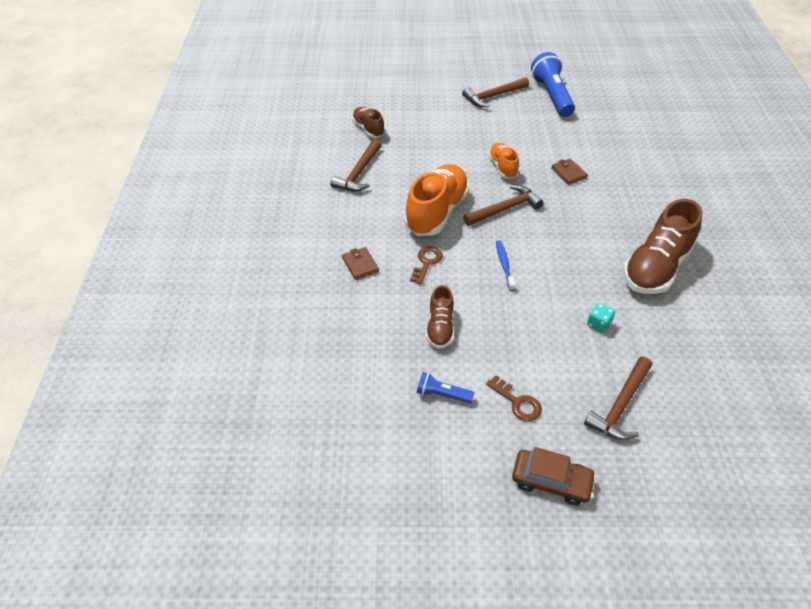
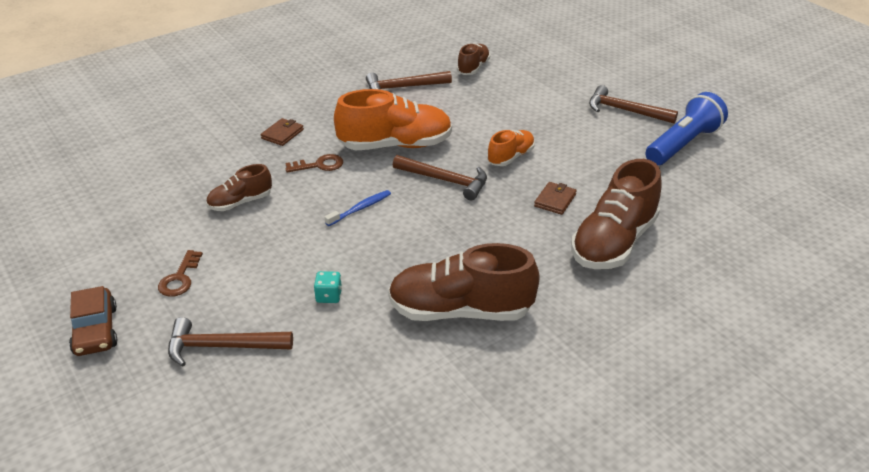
camera: 55 degrees right, 10 degrees down
(442, 394) = (159, 232): blue flashlight -> none
(631, 172) = (613, 242): none -> brown shoe

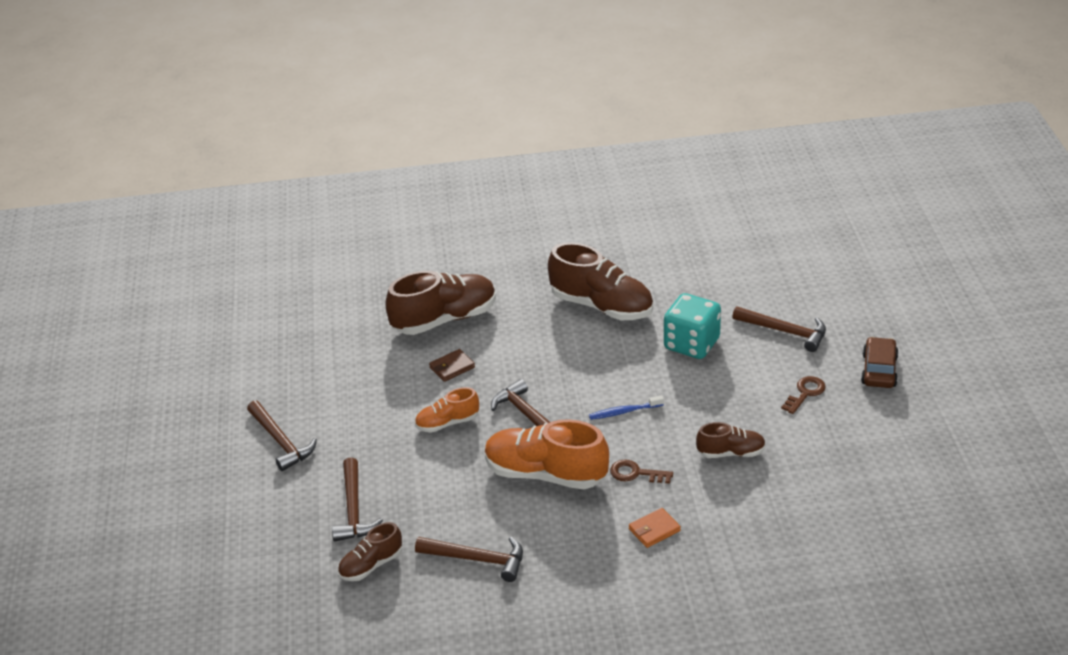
camera: 150 degrees left, 0 degrees up
(282, 134) = (654, 530): brown wallet -> orange wallet
(329, 296) = (691, 344): turquoise dice -> turquoise dice, size x2.29
(519, 89) = (353, 510): none -> brown hammer
(683, 144) = (279, 385): blue flashlight -> none

